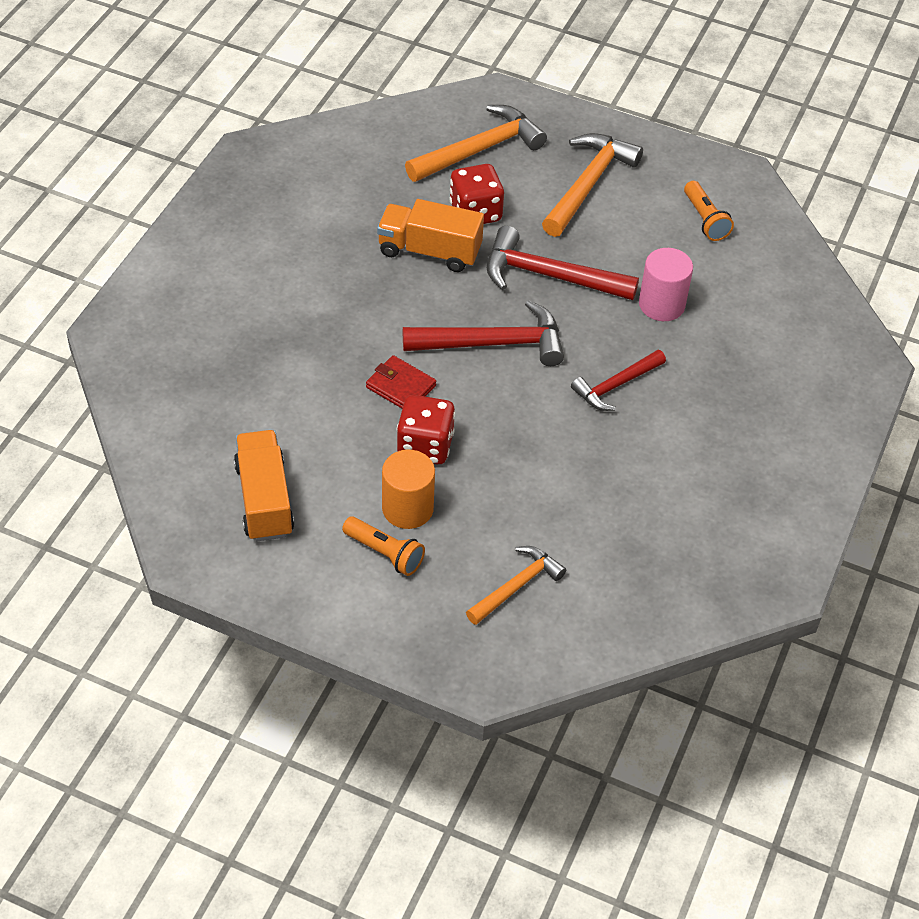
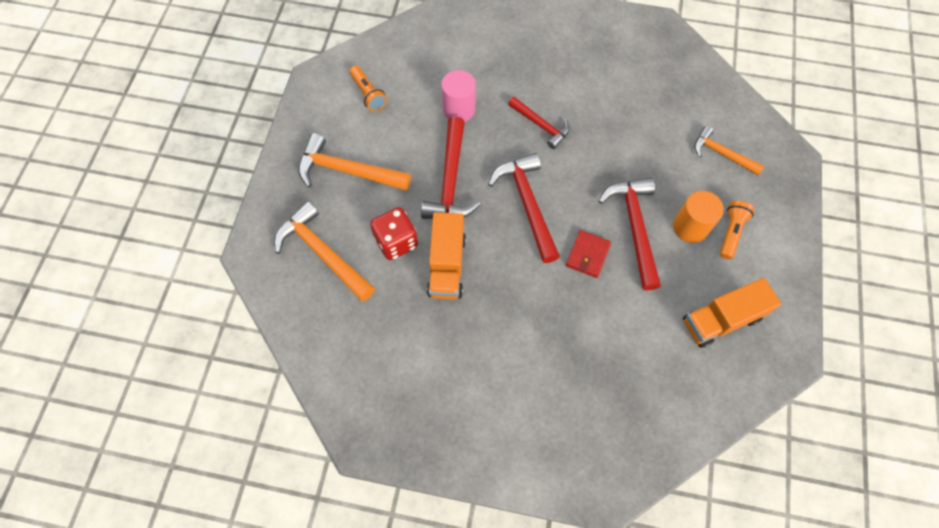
camera: 100 degrees left, 15 degrees up
(425, 446) = (634, 228): red dice -> red hammer
(705, 220) = (368, 94): orange flashlight -> orange flashlight turned 90 degrees clockwise

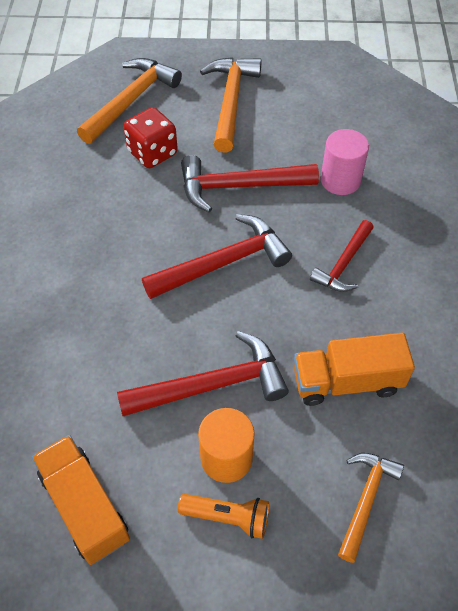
camera: 80 degrees right, 10 degrees down
(368, 94) = (334, 101): orange flashlight -> none
(447, 265) = (130, 199): orange truck -> orange truck (347, 381)
(588, 255) = (162, 334): red wallet -> none

